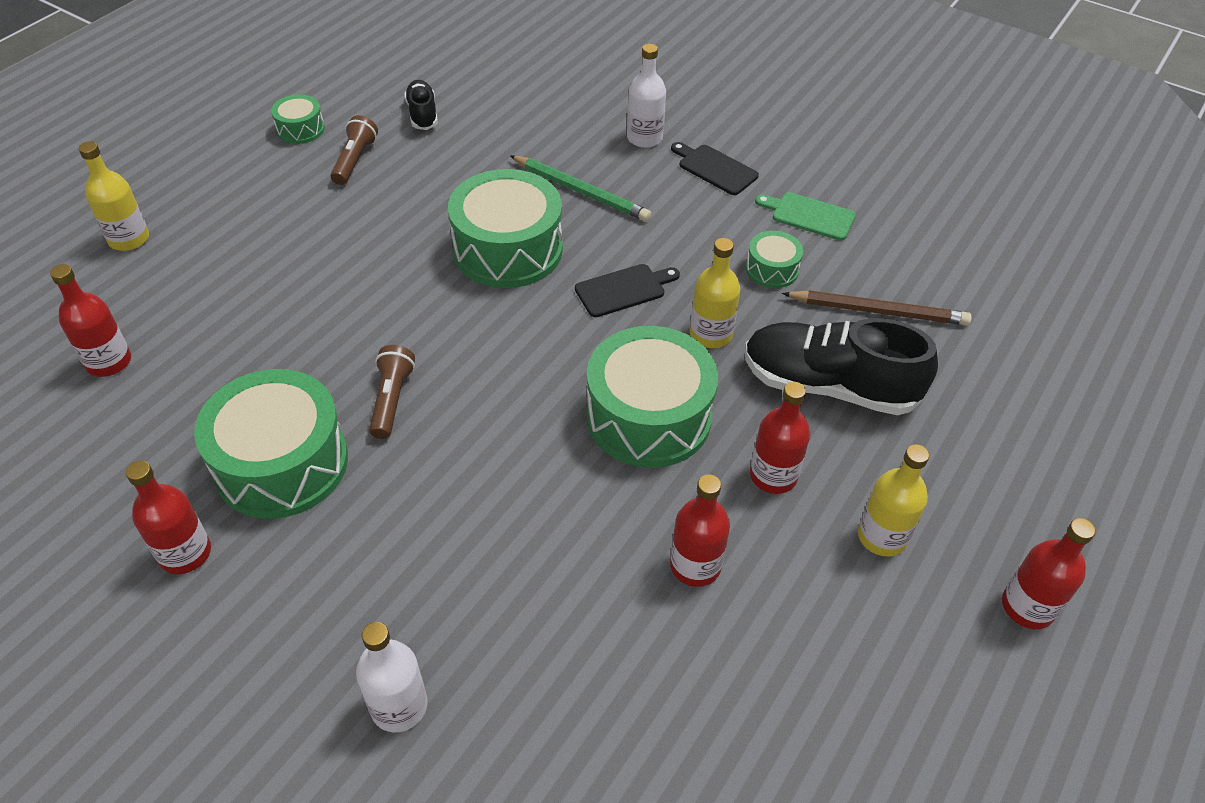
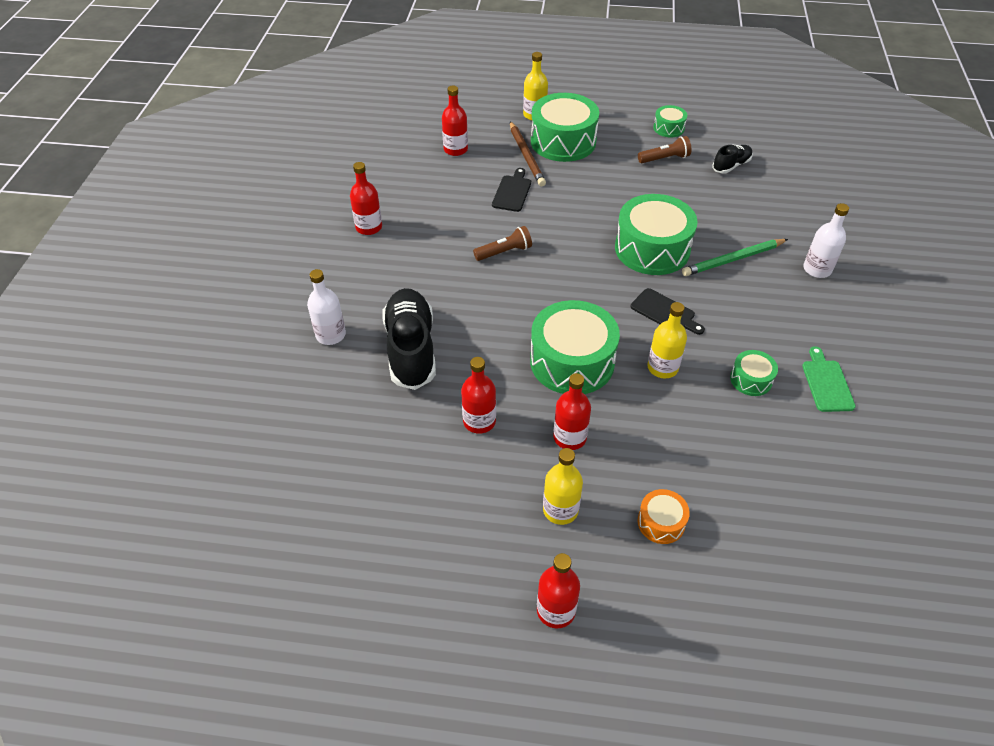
camera: 65 degrees right, 0 degrees up
(281, 463) = (437, 233): green drum -> green drum (563, 141)
(580, 191) = (733, 259): green pencil -> green pencil turned 60 degrees clockwise
(715, 168) = (824, 315): black cutting board -> black cutting board (512, 192)
(828, 386) = (667, 444): black shoe -> black shoe (411, 349)
(877, 311) = (763, 452): brown pencil -> brown pencil (526, 156)
(937, 445) = (661, 522): none -> orange drum

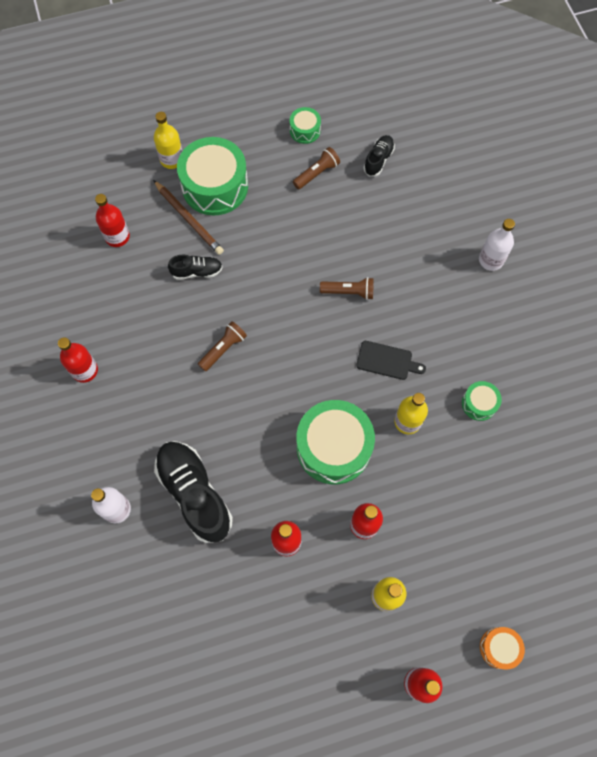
camera: 25 degrees left, 20 degrees up
(512, 192) = (197, 271): black cutting board -> black shoe
(652, 249) = (349, 292): green drum -> brown flashlight
(661, 522) = (462, 572): orange drum -> orange drum (499, 648)
(733, 259) = (420, 276): green pencil -> none
(826, 383) = (536, 382): green cutting board -> none

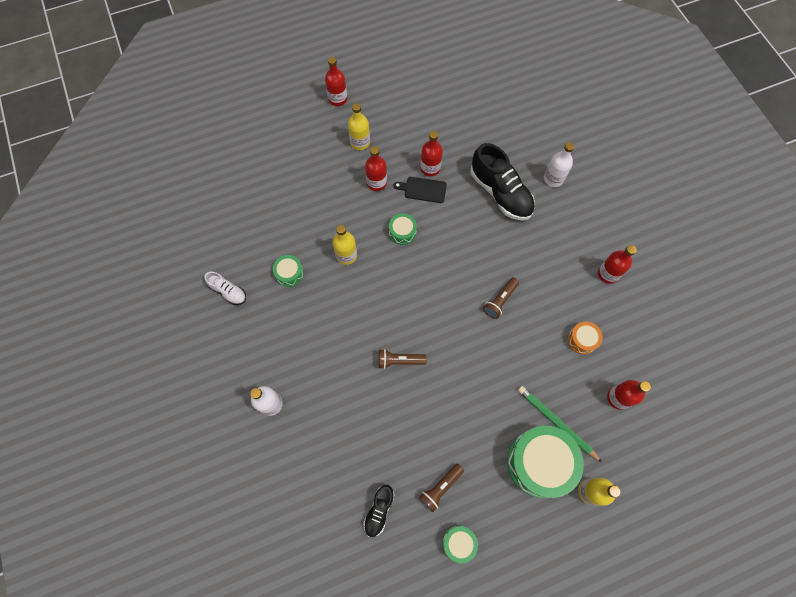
camera: 175 degrees right, 0 degrees up
(188, 219) = (557, 423): brown pencil -> green pencil
(197, 271) = (537, 369): black shoe -> none
(333, 447) = (402, 232): green drum -> green drum, size x0.48
(387, 361) = (364, 302): black cutting board -> black cutting board (423, 189)
(499, 648) = (286, 120): orange drum -> orange drum (582, 340)
(553, 387) = (228, 292): none -> white shoe

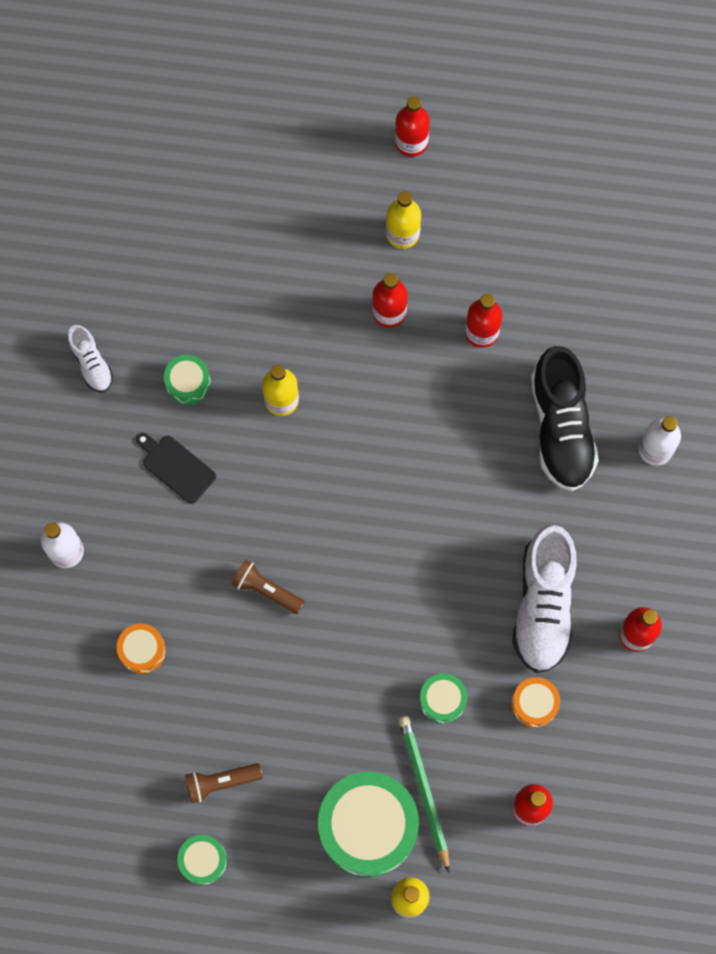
camera: 30 degrees right, 5 degrees up
(348, 436) = (142, 650): none -> orange drum
(379, 510) = (127, 764): black shoe -> none
(402, 232) = (380, 409): green drum -> green drum (442, 700)
(423, 189) = (450, 360): black cutting board -> black cutting board (176, 467)
(500, 300) = (456, 585): brown flashlight -> none
(551, 285) = (543, 605): none -> white shoe

